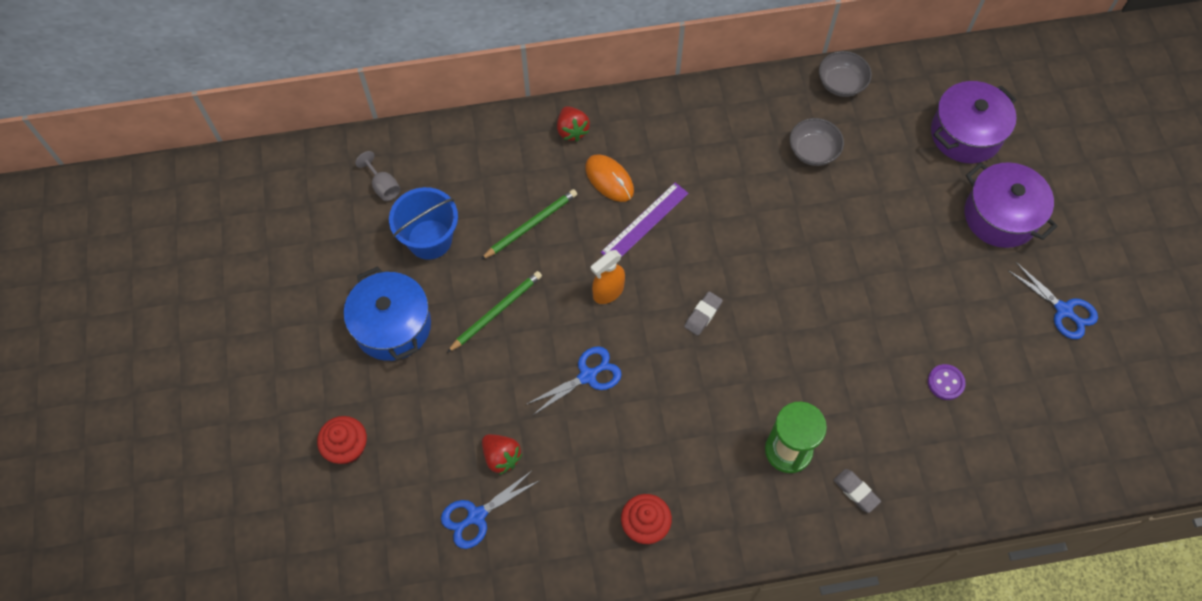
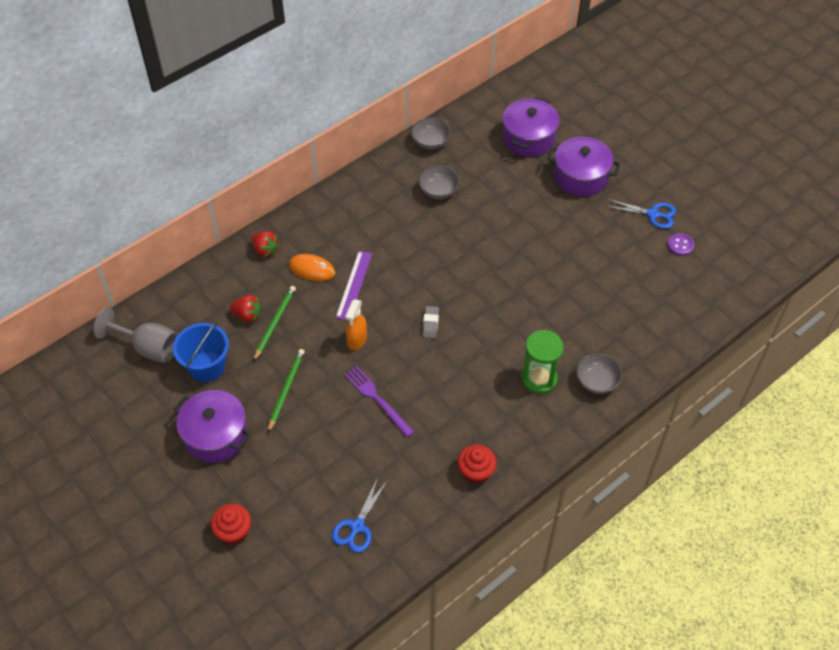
camera: 30 degrees left, 10 degrees down
(383, 186) = (148, 348): grey goblet -> grey goblet, size x1.86
(392, 326) = (215, 435): blue pot -> purple pot
(501, 457) = (350, 480): red strawberry -> red strawberry (247, 315)
(587, 376) = (377, 399): blue scissors -> purple fork
(856, 491) = (597, 381): grey eraser -> grey bowl
(945, 382) = (610, 290): purple button -> purple button (680, 245)

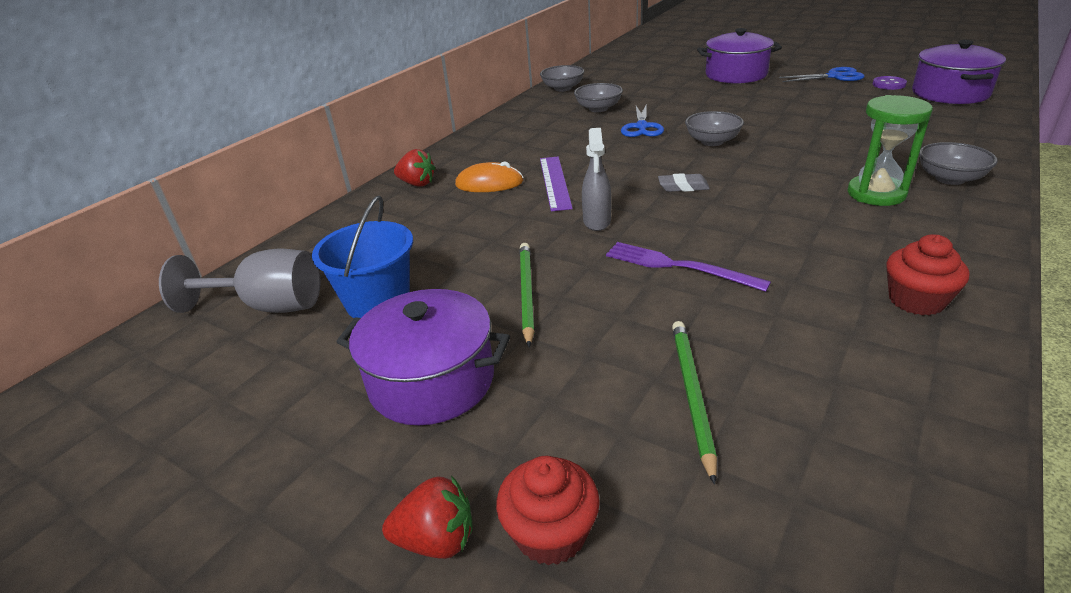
camera: 15 degrees left, 20 degrees down
(247, 315) = (420, 238): red strawberry -> red strawberry (437, 540)
(275, 323) = (466, 235): green pencil -> green pencil (692, 395)
(357, 340) = (597, 222): orange spray bottle -> grey spray bottle
(357, 526) = (803, 437): blue scissors -> blue scissors (641, 127)
(430, 324) = (683, 187): grey eraser -> grey eraser turned 75 degrees counterclockwise
(487, 275) = (712, 141): none -> grey bowl
(528, 138) = (659, 69): purple pot -> purple pot (950, 93)

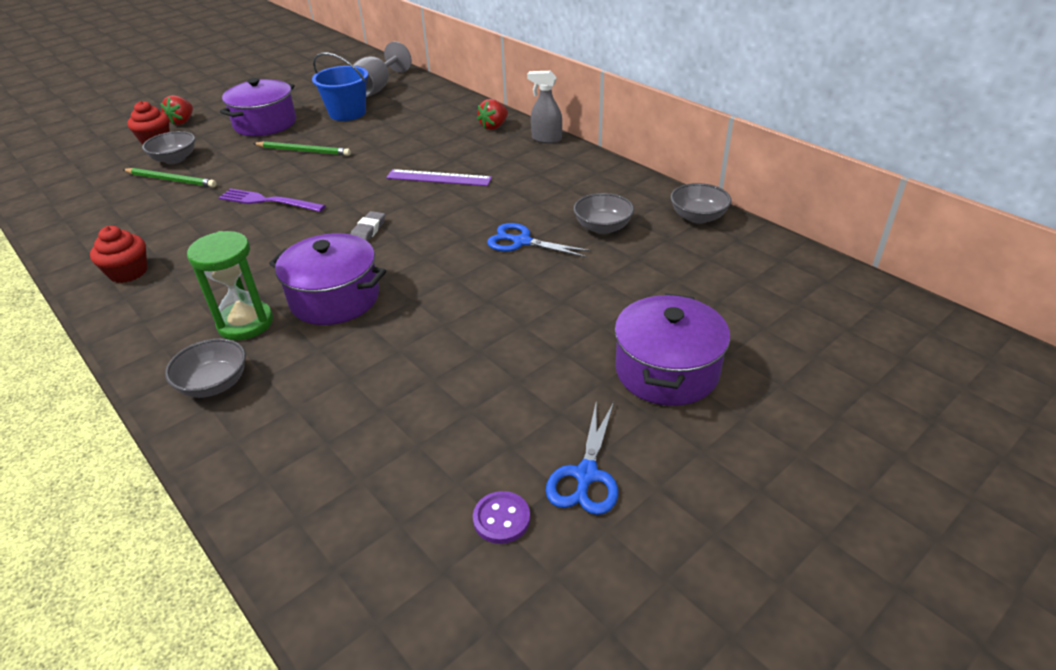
camera: 105 degrees right, 5 degrees up
(489, 183) = (465, 152): orange mouse -> none
(597, 222) = (357, 184): grey spray bottle -> grey spray bottle (546, 139)
(678, 266) = (268, 201): purple fork -> purple fork turned 120 degrees counterclockwise
(712, 141) = (444, 273): grey bowl -> grey bowl (175, 159)
(950, 93) = (406, 569): purple pot -> purple pot (335, 298)

